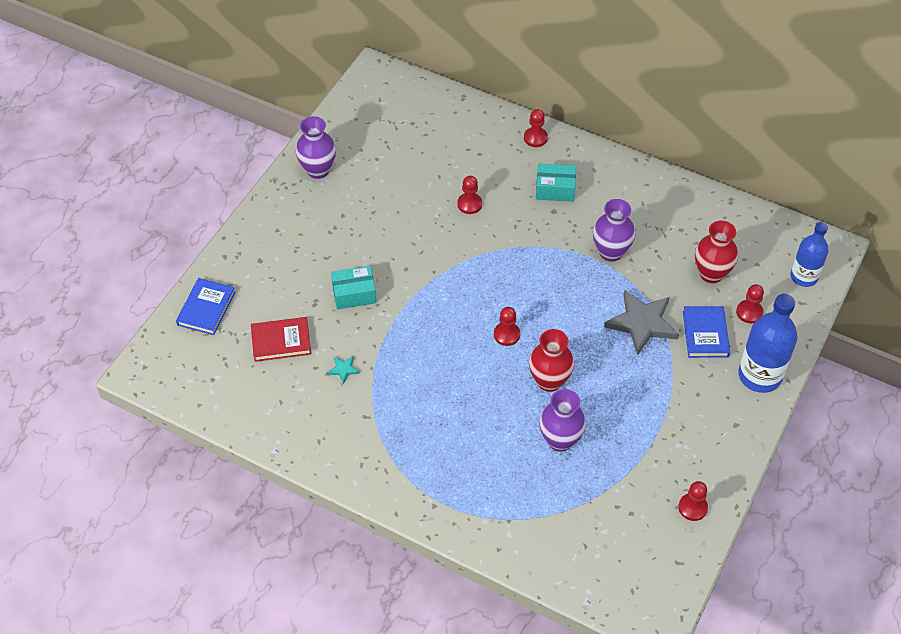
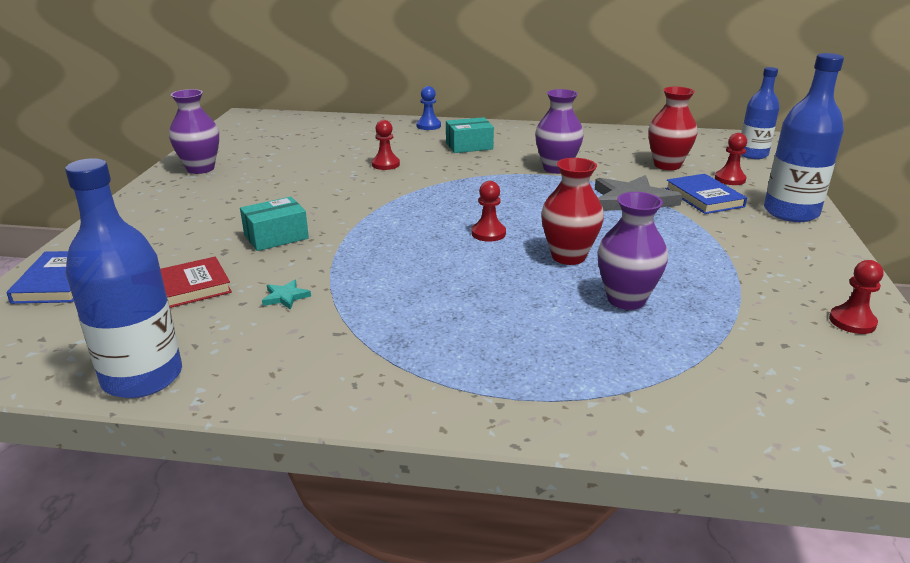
camera: 20 degrees left, 25 degrees down
(248, 422) = (142, 377): none -> blue bottle
(535, 138) = (428, 126): red pawn -> blue pawn

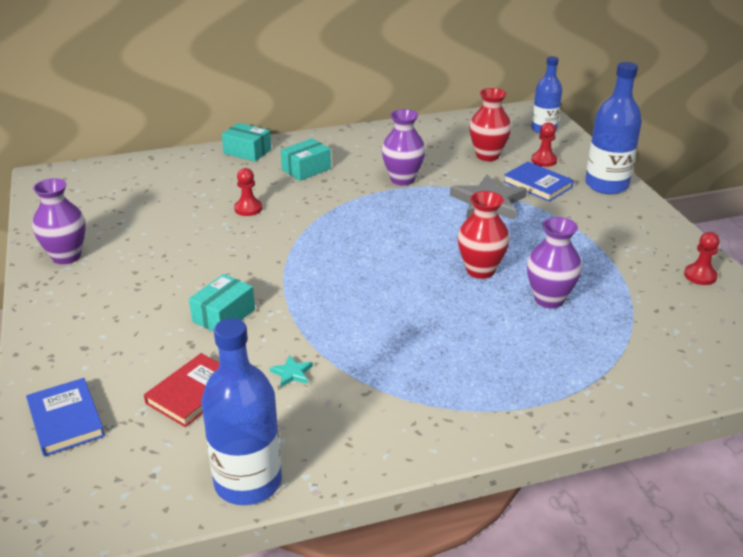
camera: 25 degrees left, 5 degrees up
(428, 126) = (247, 152): blue pawn -> turquoise box
(488, 233) = (402, 264): red pawn -> none

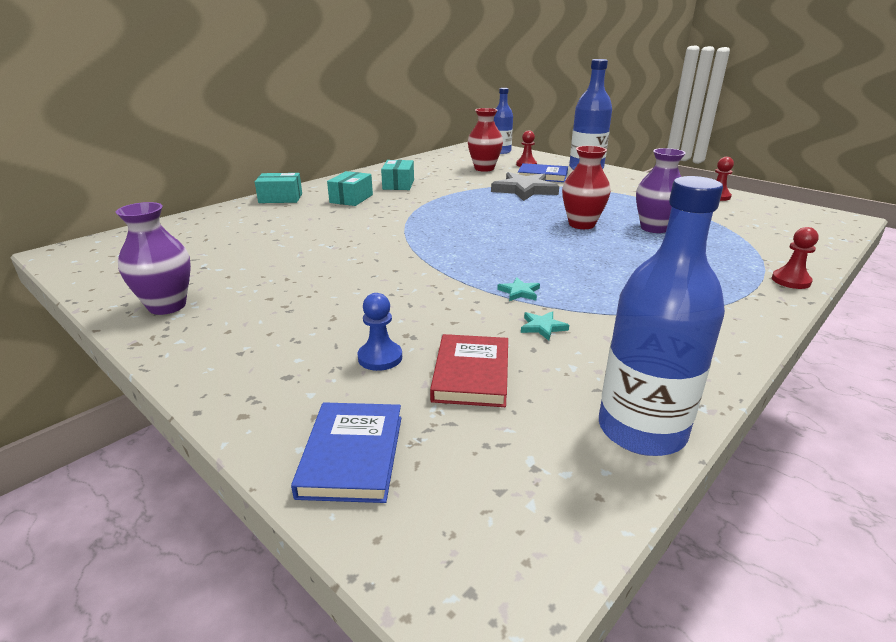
camera: 30 degrees left, 5 degrees down
(65, 420) = (352, 455): blue book -> blue book turned 60 degrees clockwise
(152, 355) = (380, 357): none -> blue pawn
(224, 315) = (413, 305): turquoise box -> turquoise box (398, 184)
(248, 208) = (332, 230): red pawn -> red pawn (790, 281)
(318, 332) = (519, 292): none -> turquoise star
(402, 179) = (441, 190): purple vase -> none

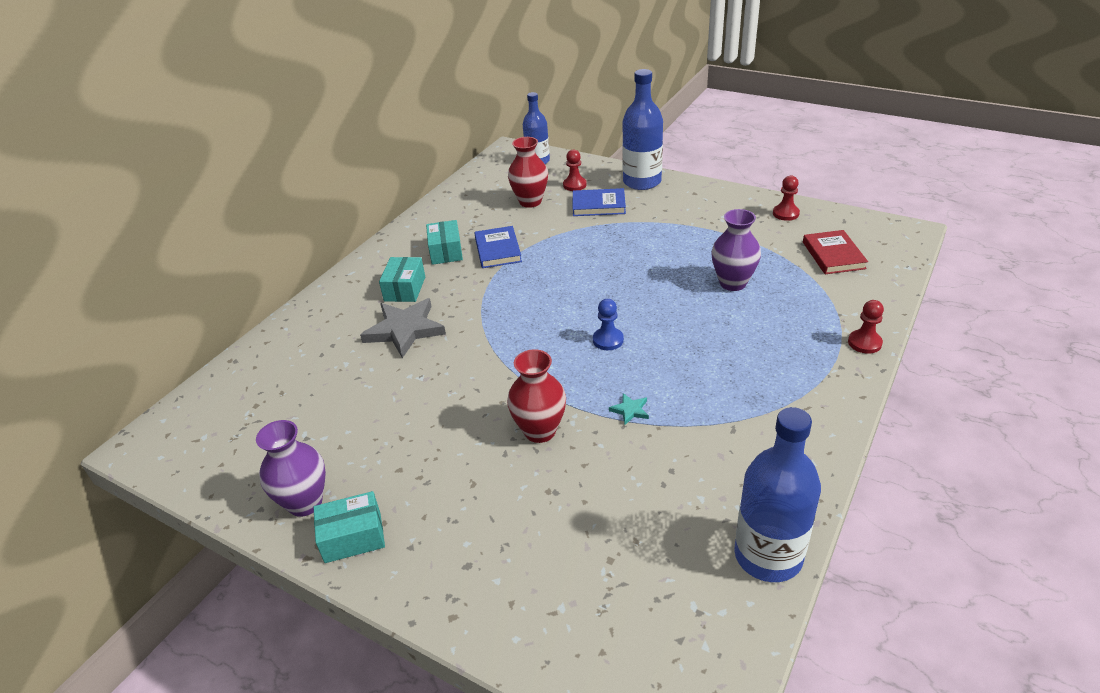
camera: 10 degrees left, 10 degrees up
(280, 198) = (324, 303): turquoise box -> turquoise box (353, 537)
(352, 455) = (559, 635): blue book -> blue book (498, 250)
(380, 357) = (537, 524): blue pawn -> blue pawn (608, 340)
(471, 374) = (621, 526): red book -> red book (833, 255)
(524, 190) = (587, 237): grey star -> grey star (405, 330)
(542, 327) = (664, 454): turquoise star -> none
(581, 224) = (661, 290): red vase -> red vase (540, 431)

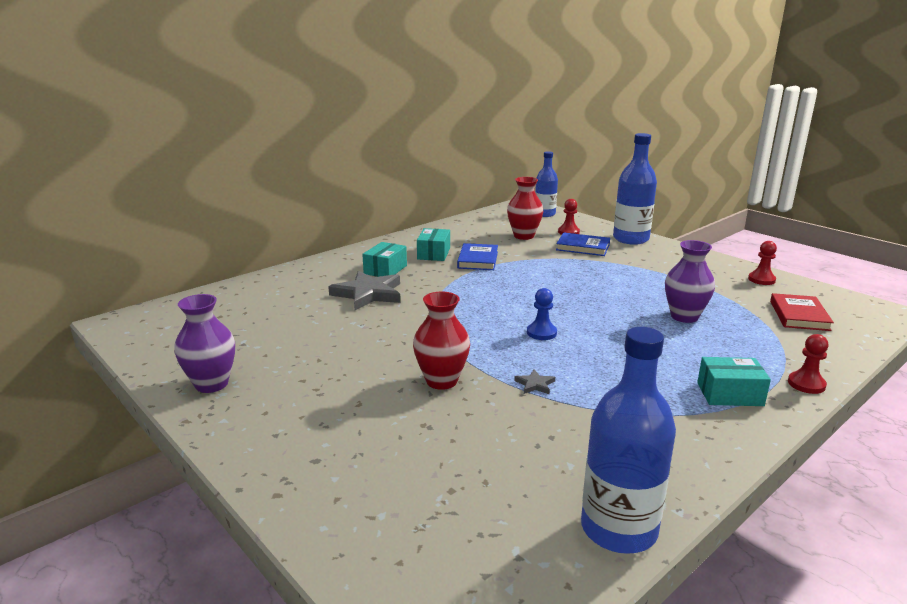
camera: 15 degrees right, 15 degrees down
(353, 537) = (232, 416): turquoise box -> turquoise box (730, 394)
(630, 410) = (535, 384): turquoise star -> grey star

